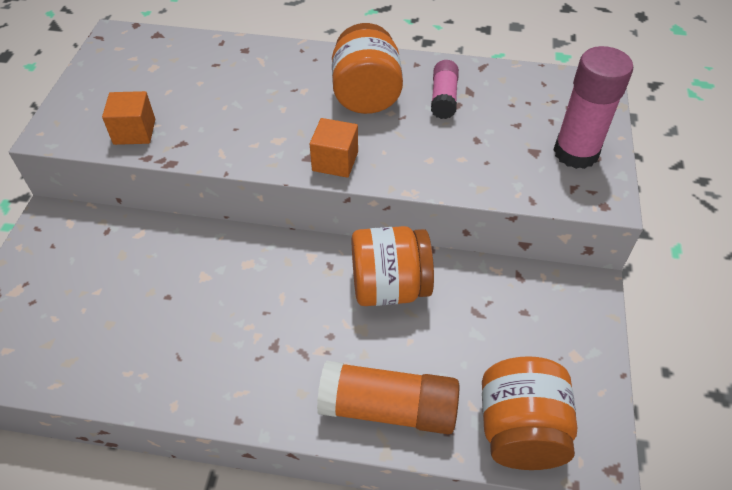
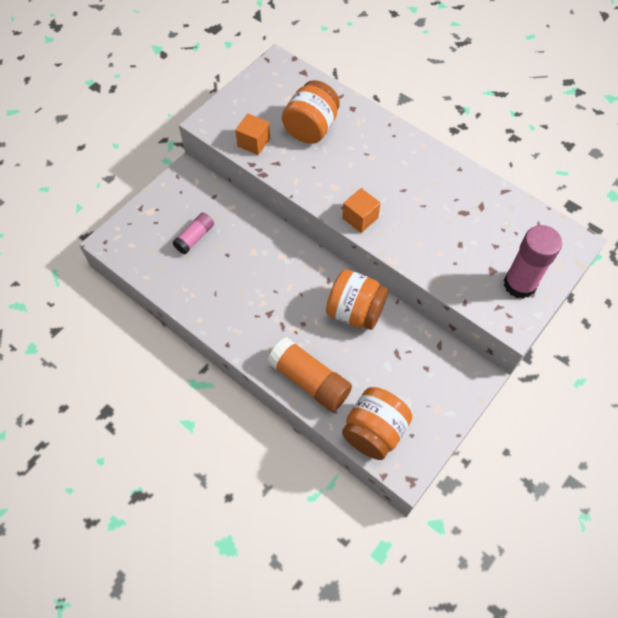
camera: 30 degrees right, 10 degrees up
(366, 95) = (410, 178): orange jar -> orange jar (311, 128)
(443, 98) = (460, 204): pink glue stick -> pink glue stick (195, 238)

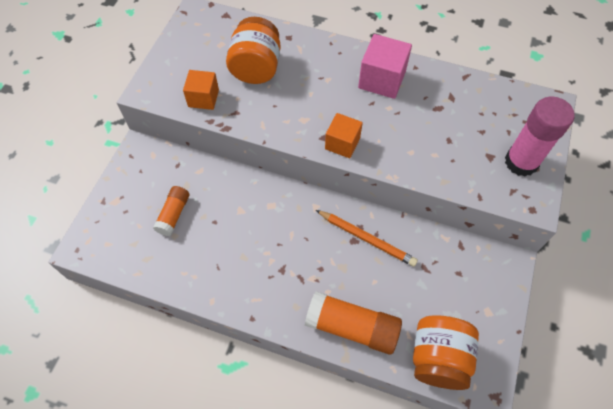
camera: 20 degrees left, 0 degrees up
(195, 238) = (174, 214): pink glue stick -> orange glue stick
(355, 311) = (367, 239): orange jar -> orange pencil
(422, 171) = (382, 80): none -> pink cube

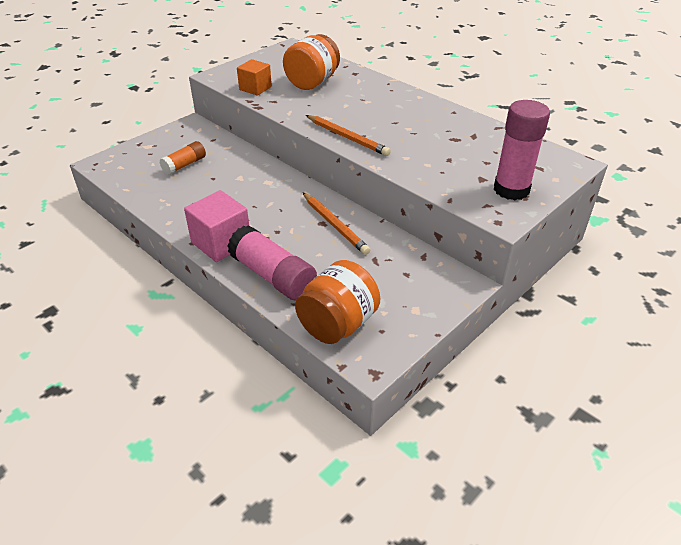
camera: 25 degrees right, 20 degrees down
(342, 143) = (347, 137): orange cube -> orange pencil
(352, 327) = (273, 276): orange glue stick -> pink glue stick
(382, 80) = (415, 112): pink cube -> pink cube (221, 243)

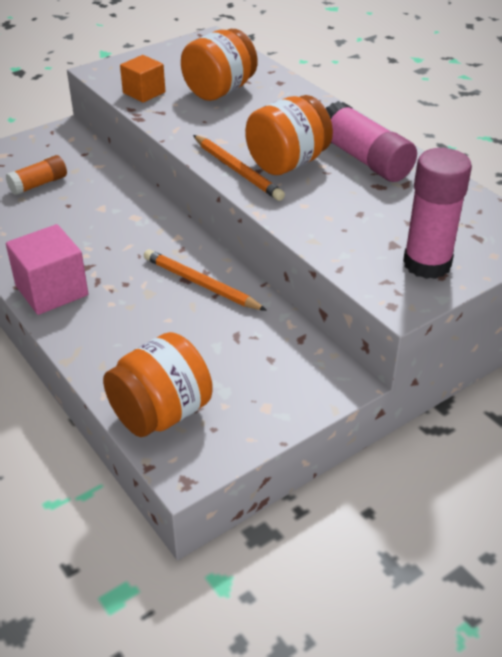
camera: 10 degrees right, 0 degrees up
(273, 276) = (101, 341): pink glue stick -> pink glue stick (364, 159)
(335, 225) = (200, 284): orange pencil -> orange pencil turned 150 degrees clockwise
(382, 129) = (287, 163): none -> orange jar

